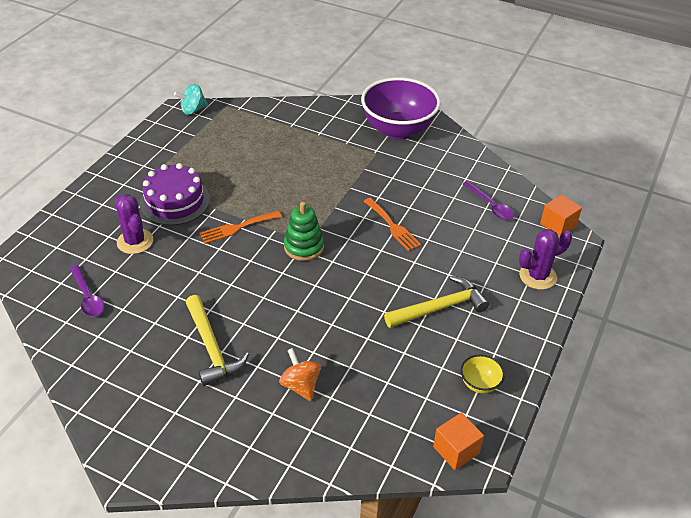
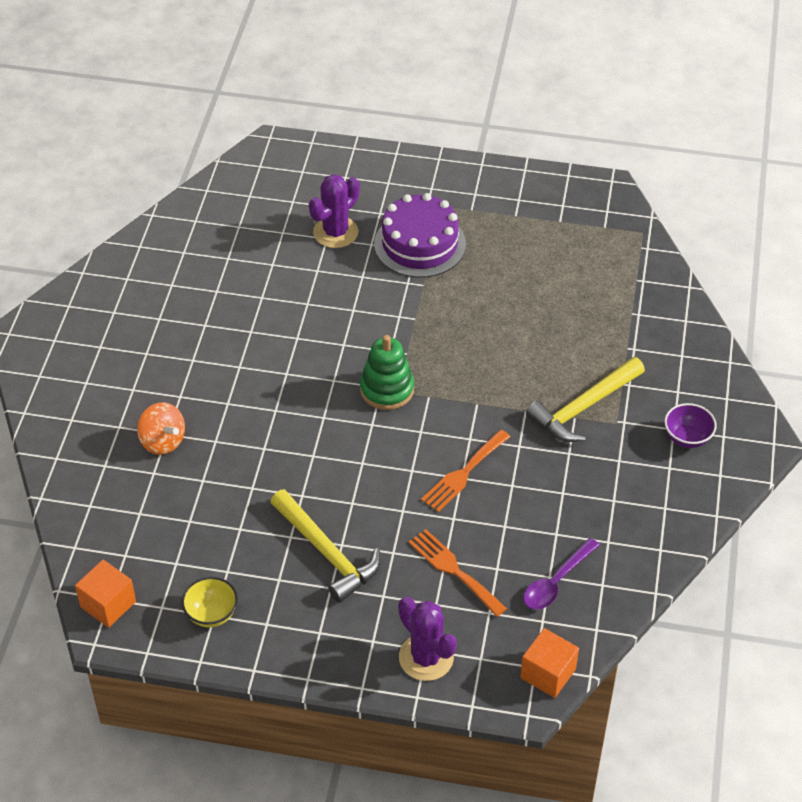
camera: 75 degrees right, 5 degrees up
(87, 297) = (235, 224): purple spoon -> none
(193, 110) = (614, 203): turquoise spinning top -> none
(212, 348) = (194, 350): yellow hammer -> yellow hammer (583, 407)
(237, 228) = (396, 316): orange fork -> orange fork (454, 570)
(300, 385) = (163, 441): orange spinning top -> orange spinning top turned 90 degrees clockwise
(398, 130) = (687, 438): purple bowl -> purple bowl, size x0.41

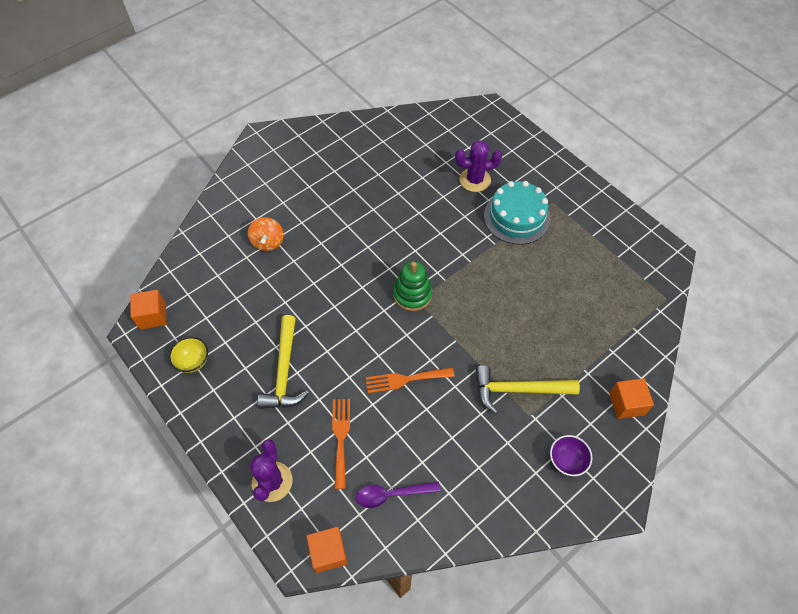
camera: 40 degrees right, 10 degrees up
(420, 244) = (516, 217): purple cake -> turquoise cake
(693, 352) = (626, 404): none -> orange cube

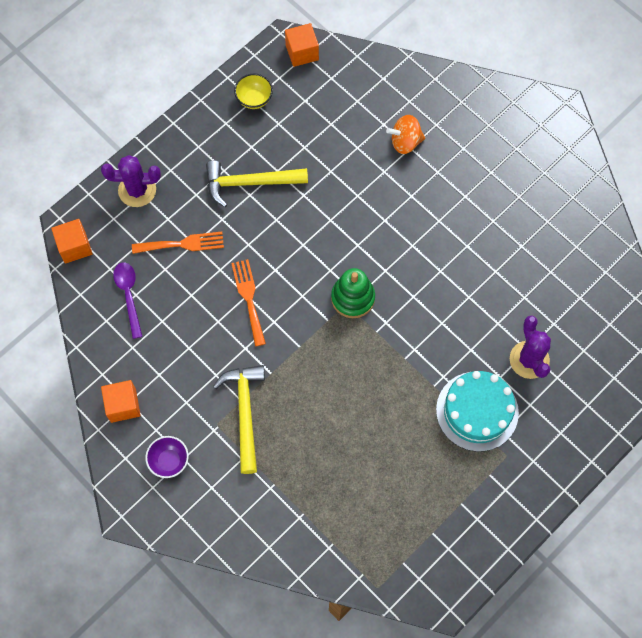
camera: 85 degrees right, 10 degrees up
(626, 404) = (236, 528): orange cube -> orange cube (123, 405)

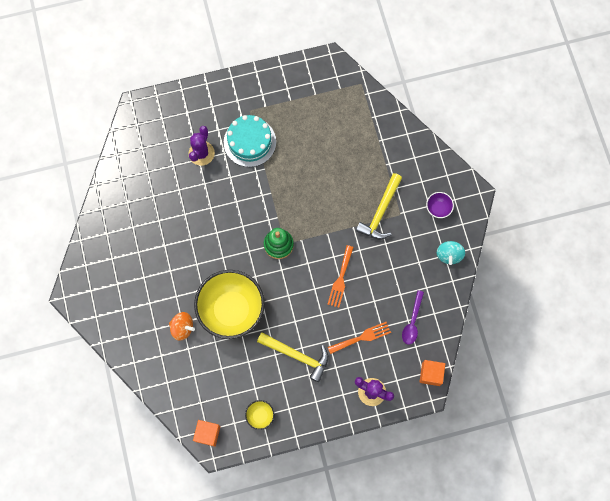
camera: 150 degrees left, 5 degrees up
(123, 405) = (449, 255): orange cube -> turquoise spinning top
(182, 244) = (362, 337): orange fork -> orange fork turned 135 degrees clockwise
(360, 192) = (231, 310): none -> yellow bowl

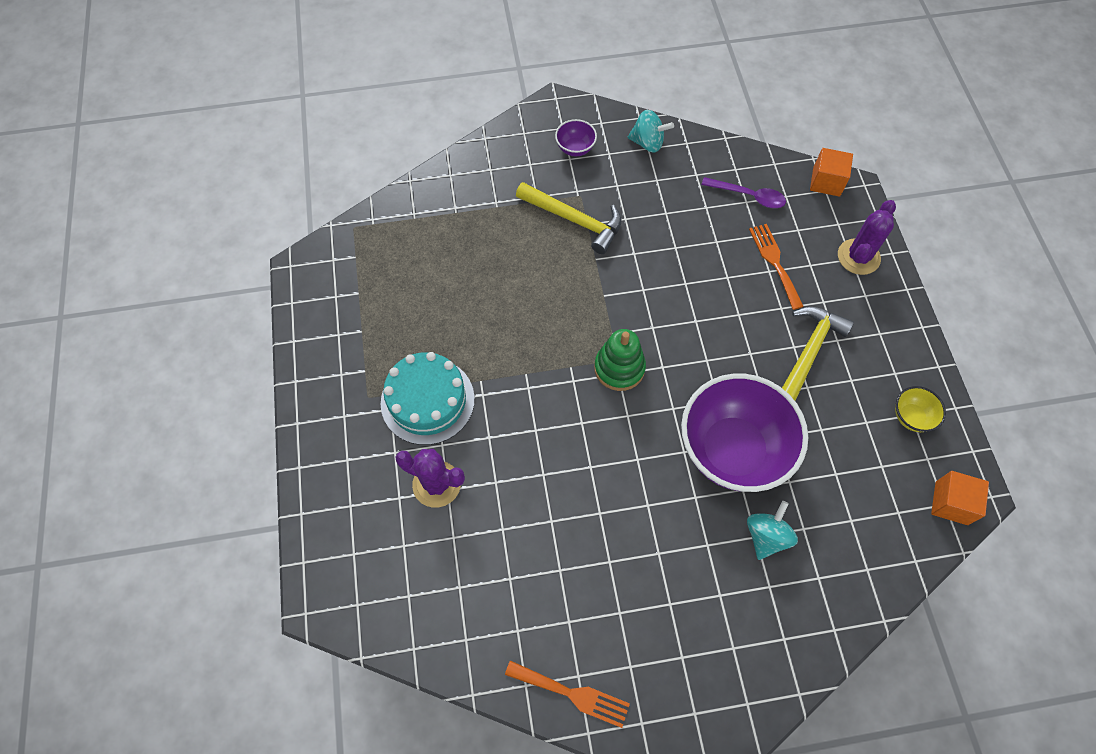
camera: 85 degrees left, 10 degrees down
(182, 328) = (766, 536): orange spinning top -> turquoise spinning top
(231, 310) = (732, 450): yellow bowl -> purple bowl
(340, 279) = (681, 283): orange fork -> orange fork (572, 694)

